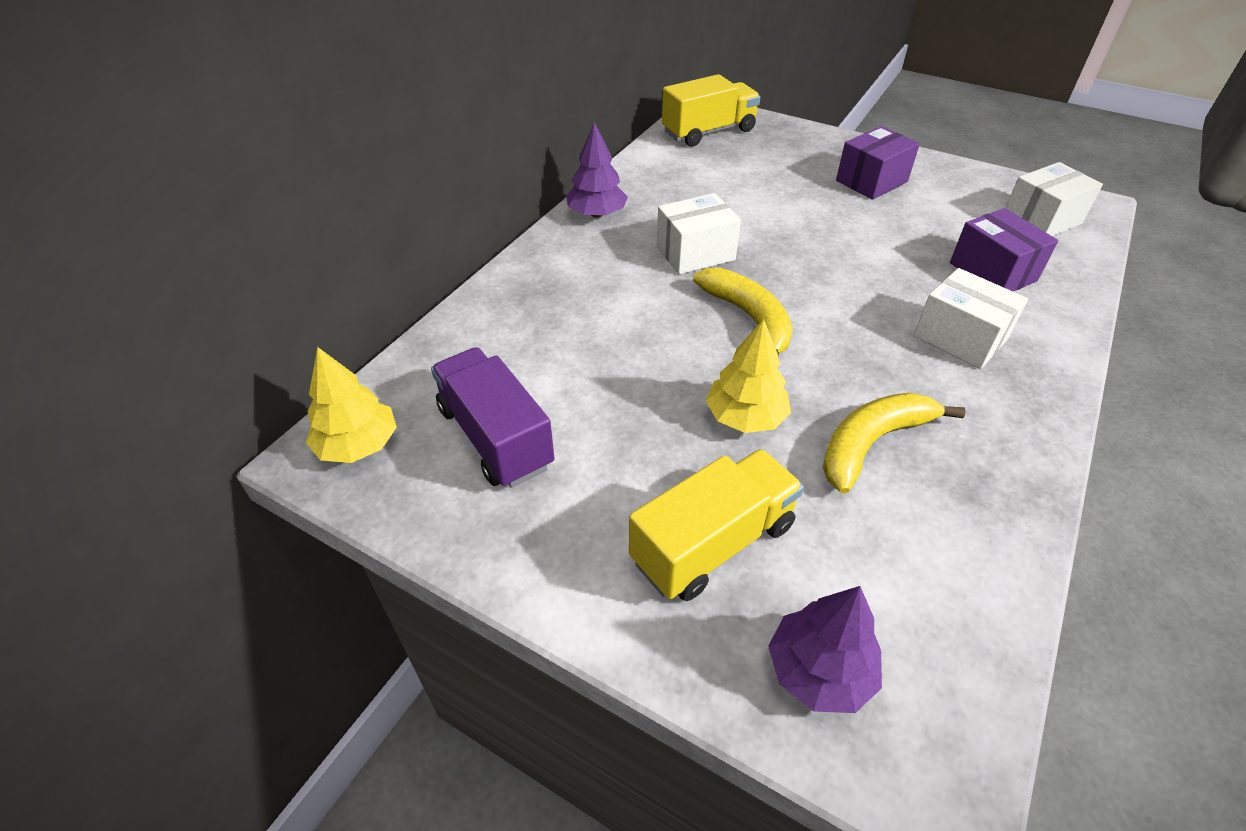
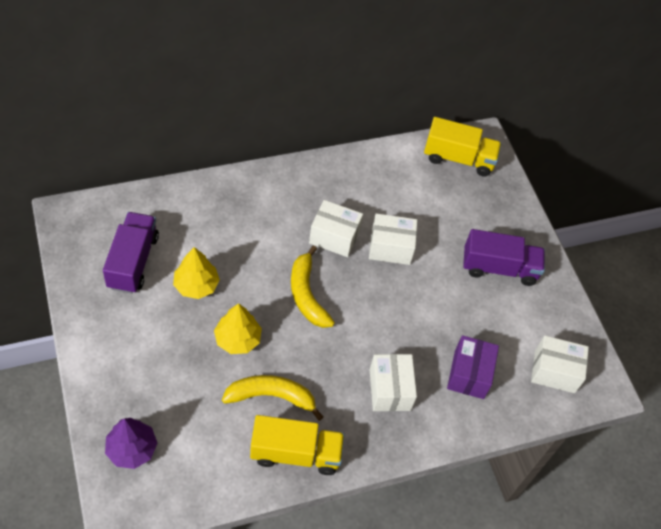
camera: 35 degrees right, 10 degrees up
(358, 445) = (82, 222): yellow tree -> yellow tree (196, 285)
(597, 214) = (319, 172): purple tree -> none
(713, 543) = (156, 376): yellow truck -> yellow truck (295, 453)
(749, 319) = (307, 295): yellow banana -> yellow banana turned 150 degrees clockwise
(760, 226) = (390, 247): none -> white box
(871, 181) = (499, 268): purple box -> purple truck

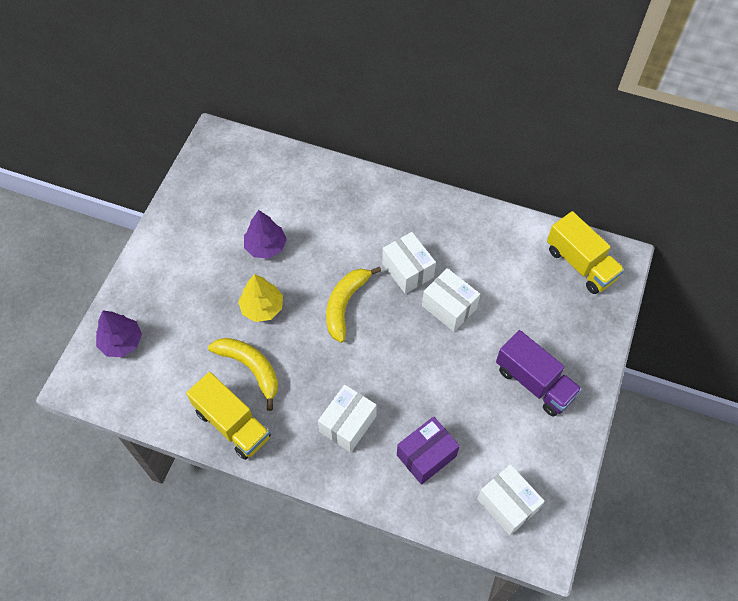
camera: 45 degrees right, 5 degrees up
(133, 262) = (234, 201): purple truck -> none
(196, 285) = (265, 246): yellow tree -> purple tree

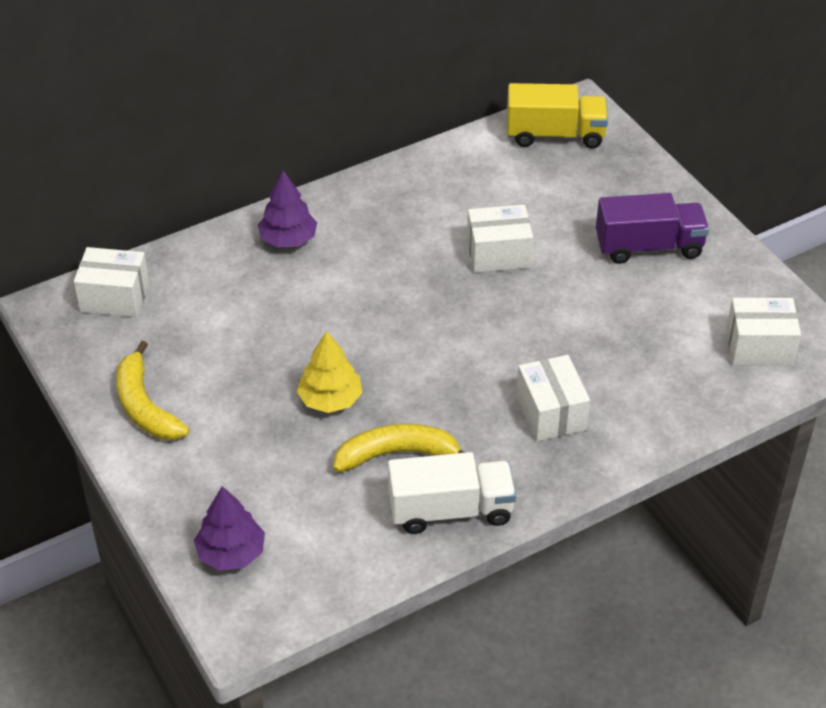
camera: 50 degrees left, 15 degrees down
(232, 424) = (450, 510): yellow truck -> white truck
(265, 246) = (254, 350): purple tree -> purple tree (288, 239)
(345, 305) = (405, 330): yellow banana -> yellow banana (145, 406)
(408, 270) = (420, 257): white box -> white box (115, 297)
(426, 455) = (648, 373): purple box -> none

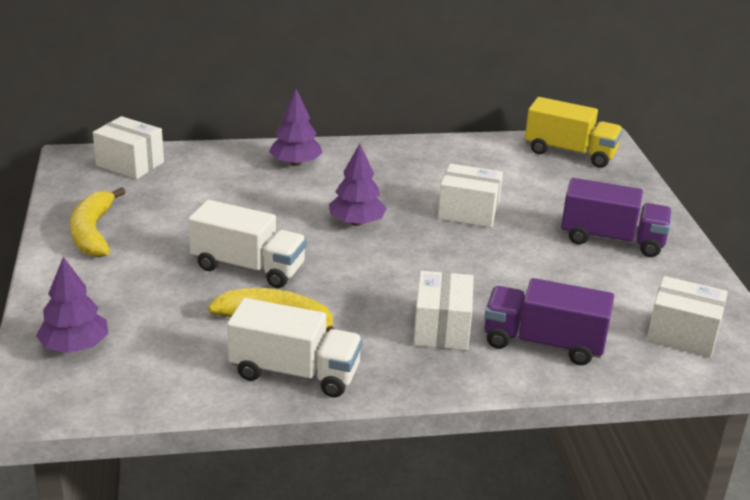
camera: 20 degrees right, 15 degrees down
(330, 399) = (248, 268): yellow tree -> white truck
(398, 304) = (356, 222): none -> purple tree
(647, 398) = (543, 343): none -> purple truck

